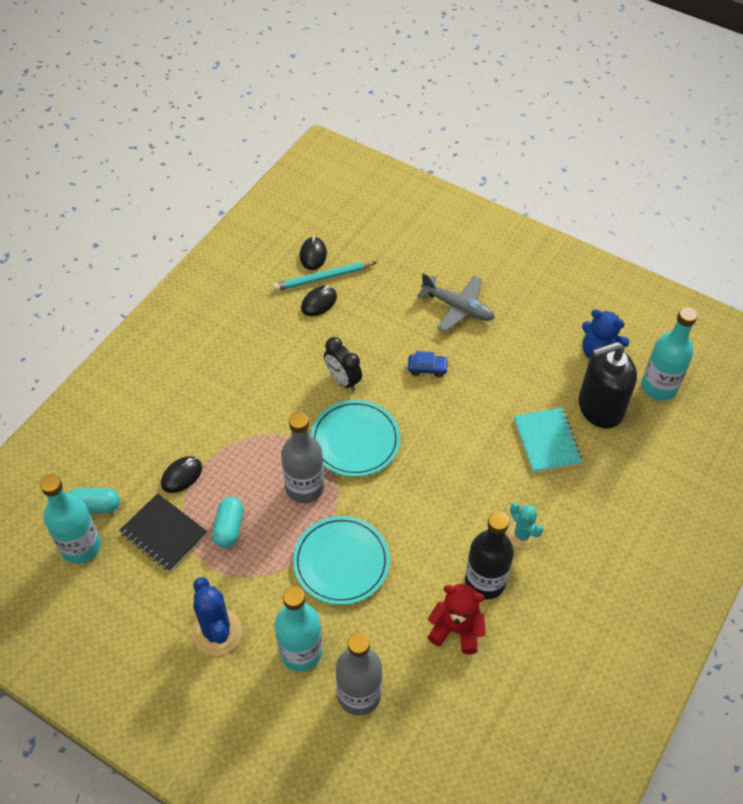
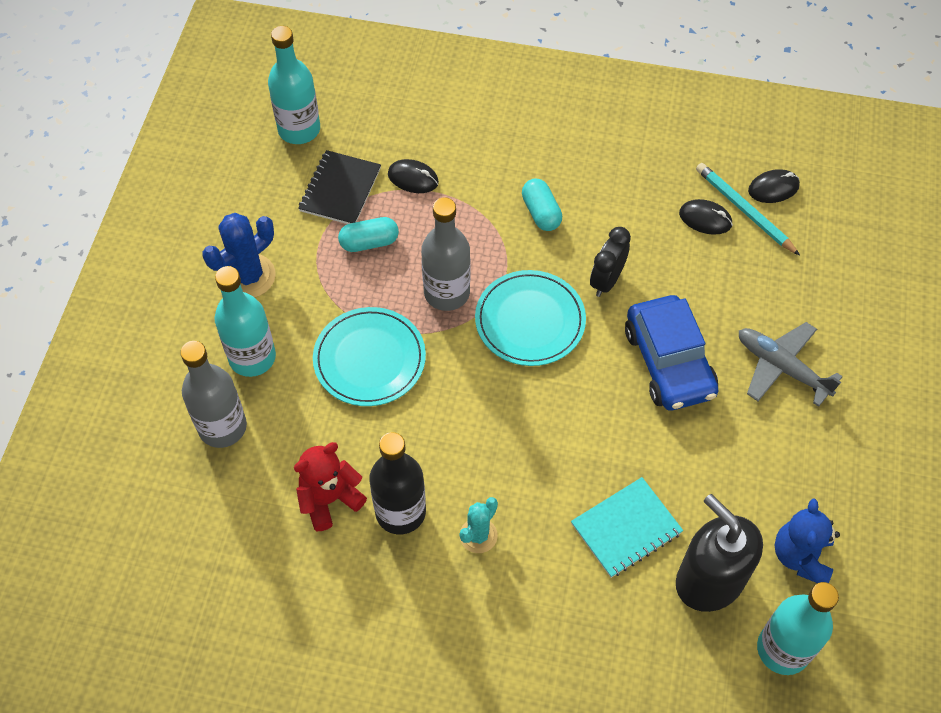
camera: 70 degrees right, 5 degrees up
(95, 506) = (347, 122): turquoise capsule -> turquoise capsule (541, 213)
(427, 368) = (669, 362): blue car -> blue car, size x2.30
(456, 629) = (329, 499): red teddy bear -> red teddy bear turned 120 degrees counterclockwise
(458, 307) = (781, 367): grey plane -> grey plane turned 120 degrees clockwise

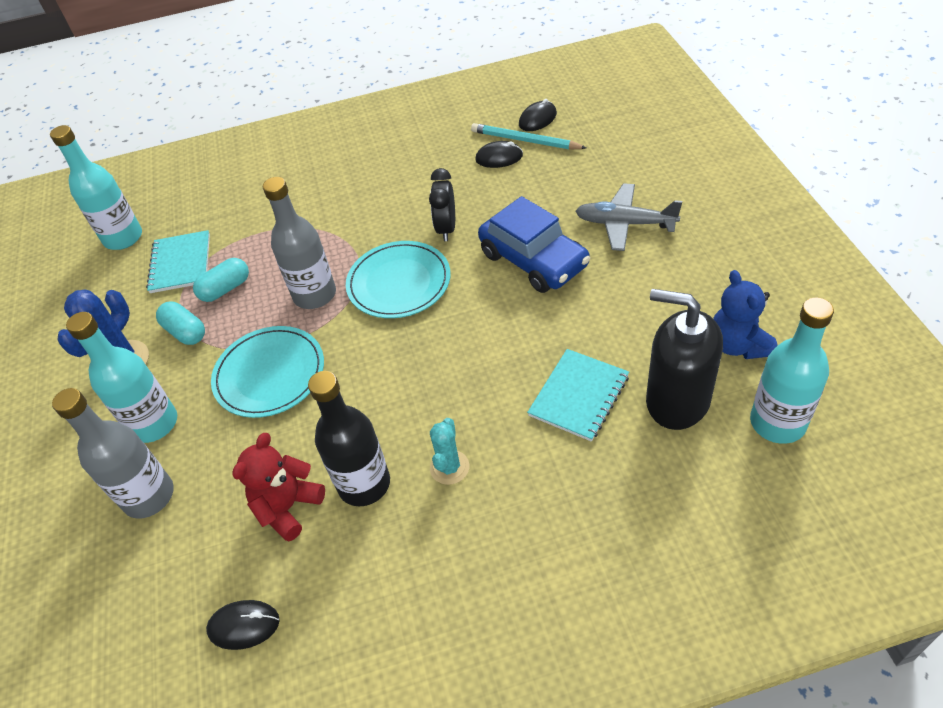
camera: 20 degrees left, 10 degrees down
(340, 190) = (181, 263): black notebook -> turquoise notebook
(413, 178) = (242, 230): black mouse -> black mouse (244, 626)
(541, 213) = (365, 207): turquoise capsule -> turquoise capsule (185, 332)

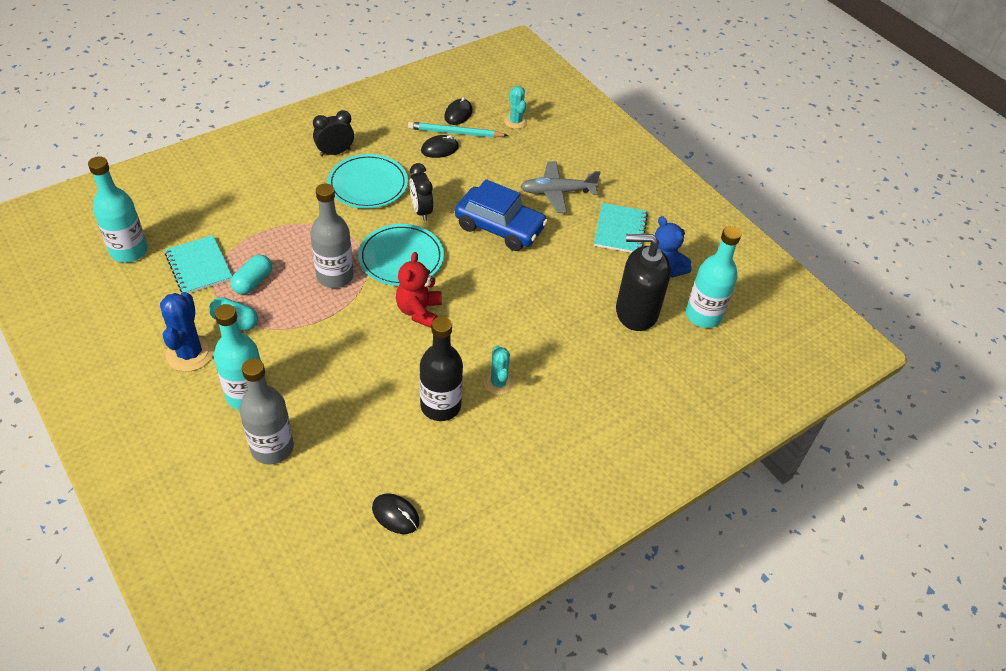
camera: 30 degrees left, 0 degrees up
(244, 626) = (395, 515): black mouse -> black mouse turned 60 degrees clockwise
(269, 374) = (327, 342): turquoise plate -> turquoise plate (368, 184)
(288, 507) = (390, 433): red teddy bear -> red teddy bear (419, 311)
(379, 152) = (335, 152): none -> black clock
(578, 396) = (569, 319): turquoise notebook -> turquoise notebook (620, 230)
(604, 133) = (515, 122): none -> turquoise cactus

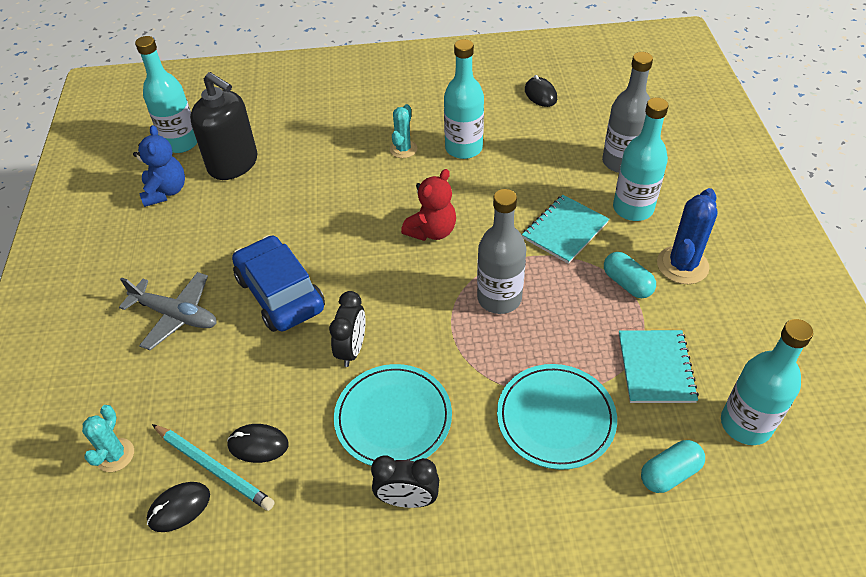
camera: 145 degrees left, 0 degrees up
(253, 282) = (595, 323): turquoise capsule -> turquoise capsule (669, 473)
(401, 258) = (414, 295): turquoise plate -> turquoise plate (555, 418)
(440, 406) = (463, 148): black bottle -> turquoise bottle
(620, 230) = (160, 244): turquoise notebook -> turquoise notebook (565, 230)

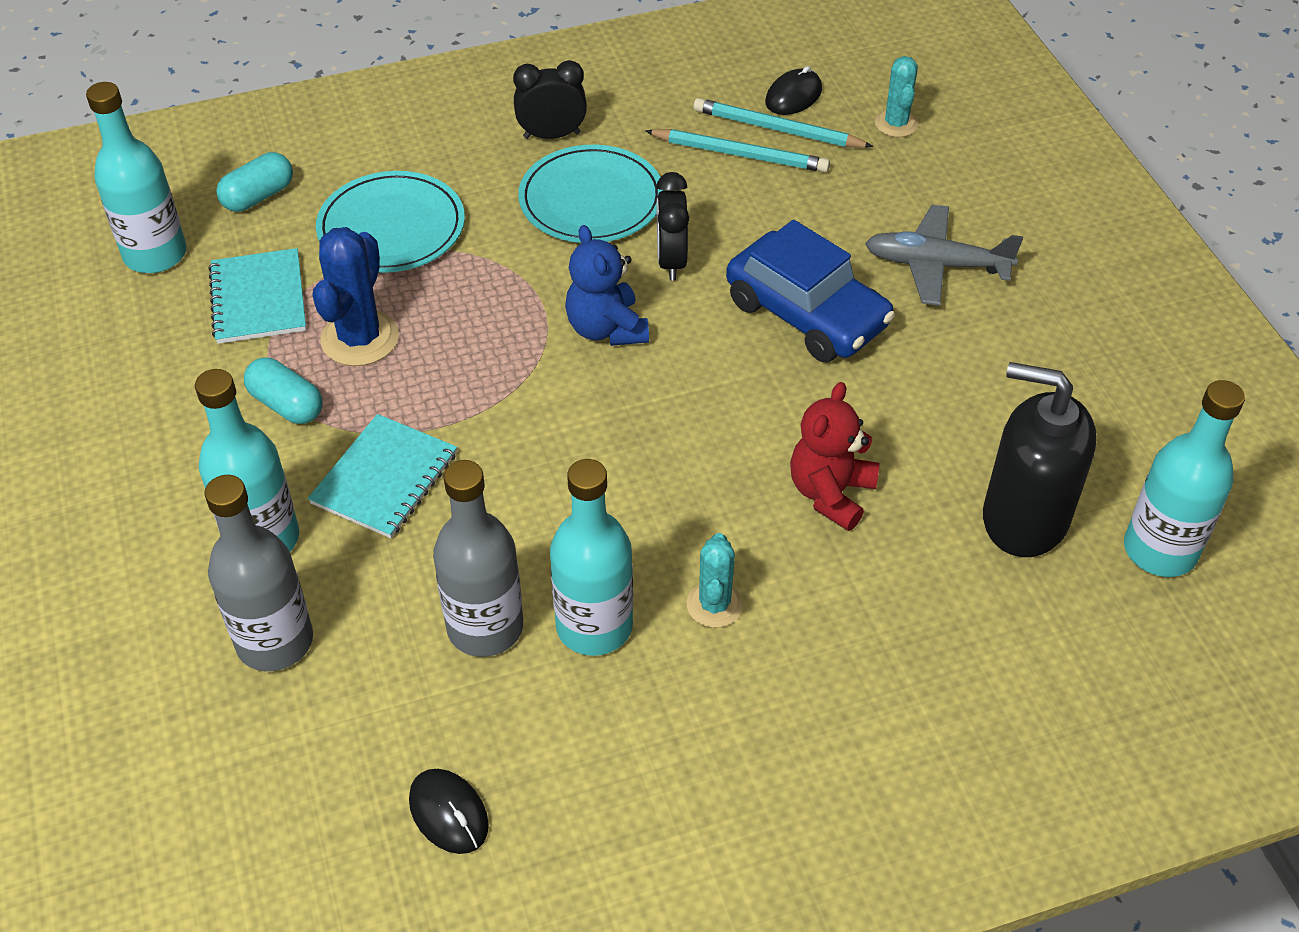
camera: 165 degrees right, 0 degrees up
(166, 191) = (1104, 444): blue teddy bear -> blue teddy bear (606, 329)
(258, 445) = (740, 154): black mouse -> turquoise pencil
(432, 231) = (610, 443): red teddy bear -> red teddy bear (830, 493)
(499, 298) = (481, 354): grey bottle -> grey bottle (485, 627)
(682, 265) = (194, 447): blue cactus -> blue cactus (360, 338)

